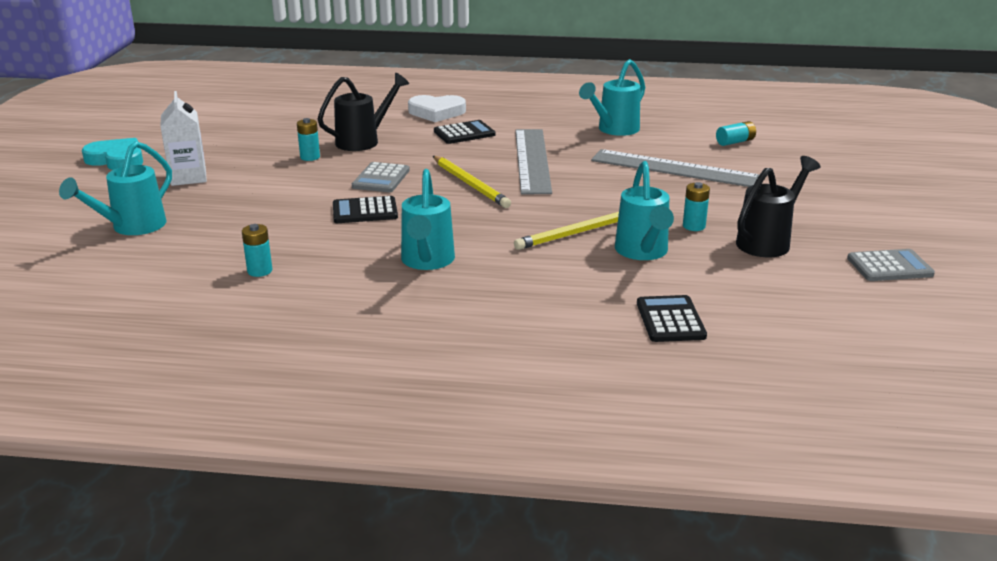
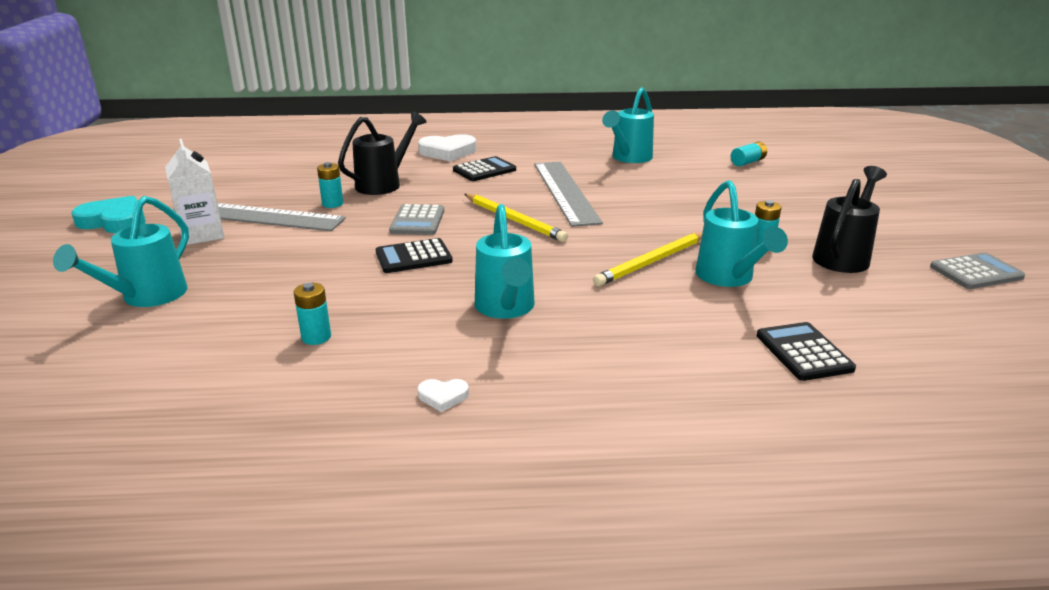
camera: 10 degrees left, 0 degrees up
(345, 325) = (443, 396): none -> white heart
(674, 169) = (707, 190): grey ruler -> grey ruler (256, 216)

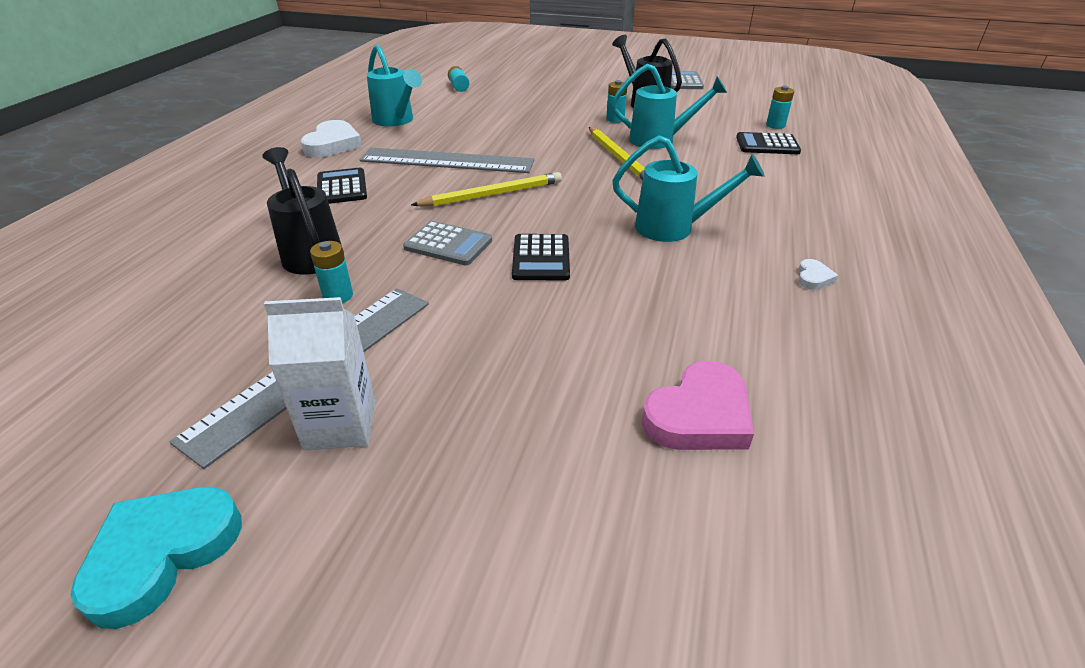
camera: 70 degrees left, 10 degrees up
(146, 297) = (536, 485): turquoise watering can -> none
(212, 346) = (699, 415): none -> pink heart
(316, 337) = (697, 336): turquoise battery -> turquoise battery (775, 125)
(448, 152) = (254, 198): white heart -> white heart (333, 144)

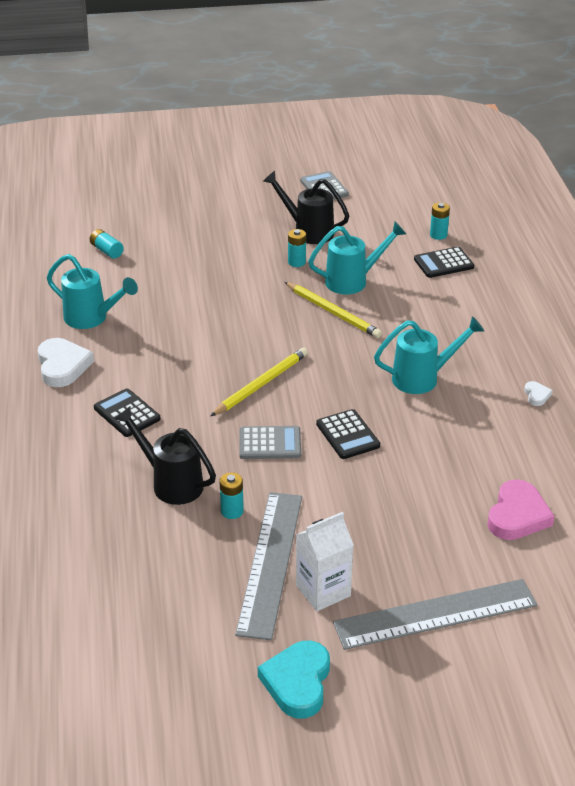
camera: 25 degrees left, 0 degrees up
(447, 161) = (189, 357): grey ruler -> grey ruler (435, 614)

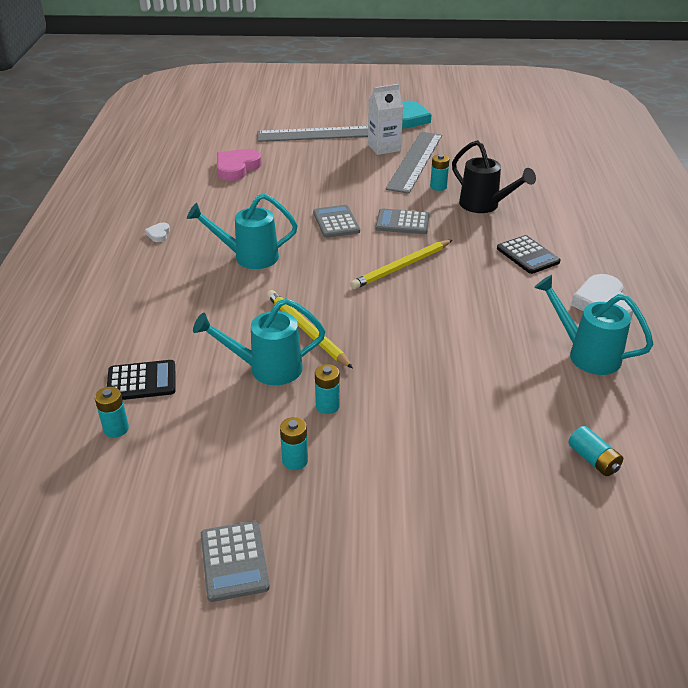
camera: 170 degrees left, 0 degrees up
(308, 231) = (295, 460): black watering can -> turquoise battery
(347, 435) = (336, 222): black calculator -> grey calculator

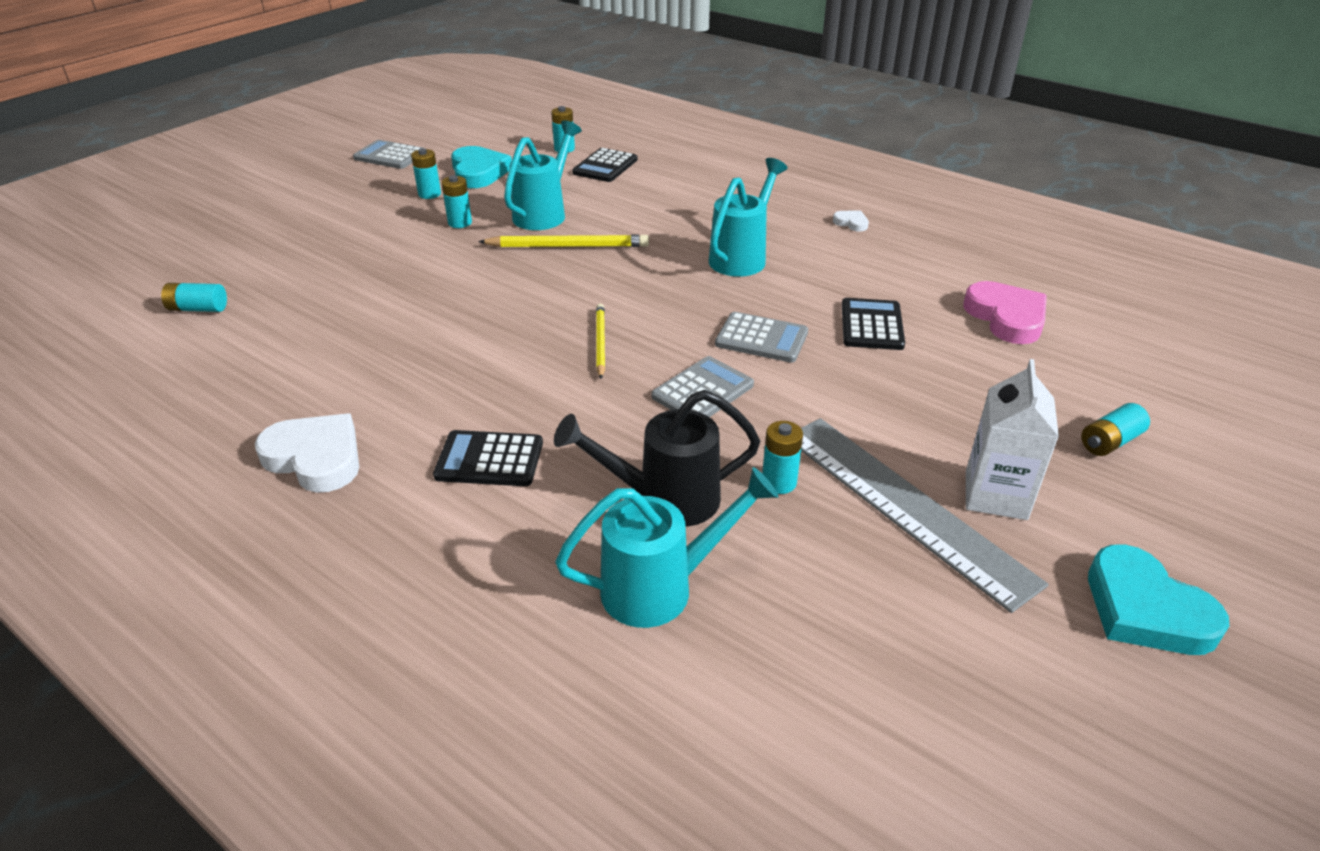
camera: 125 degrees right, 0 degrees up
(220, 457) = (478, 172): none -> turquoise heart
(285, 197) = (872, 325): none -> black calculator
(319, 134) = (1109, 442): grey ruler -> turquoise battery
(401, 267) = (600, 342): yellow pencil -> yellow pencil, size x0.65
(586, 354) = (281, 385): turquoise watering can -> turquoise watering can (661, 587)

